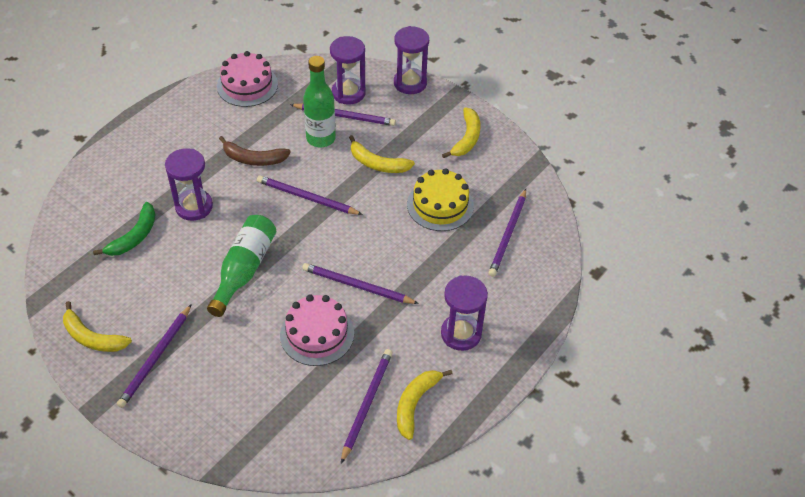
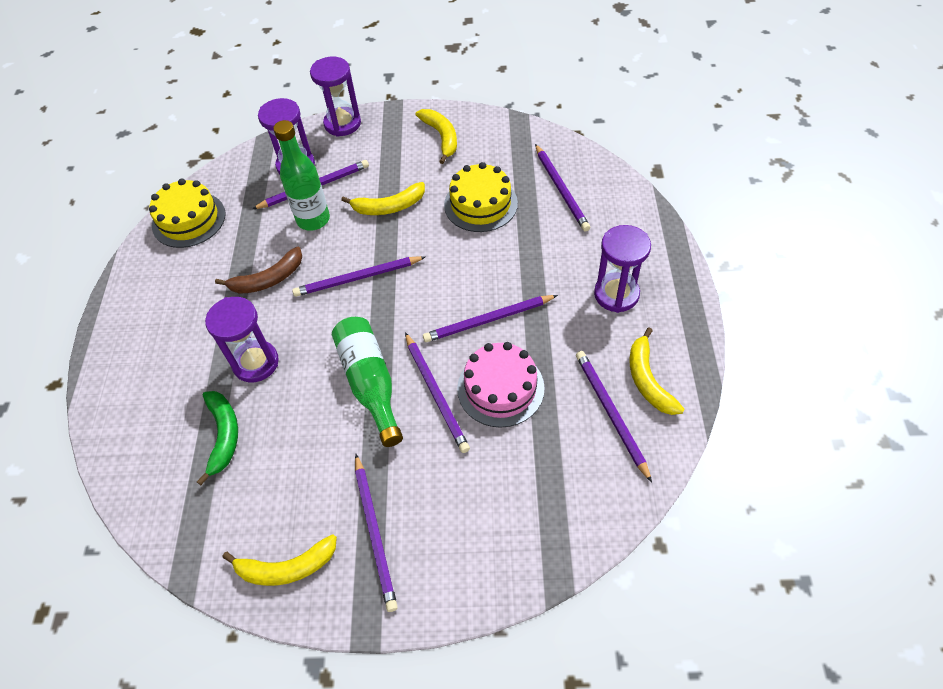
camera: 35 degrees left, 5 degrees up
(247, 85) = (189, 219): pink cake -> yellow cake
(275, 306) = (436, 394): none -> purple pencil

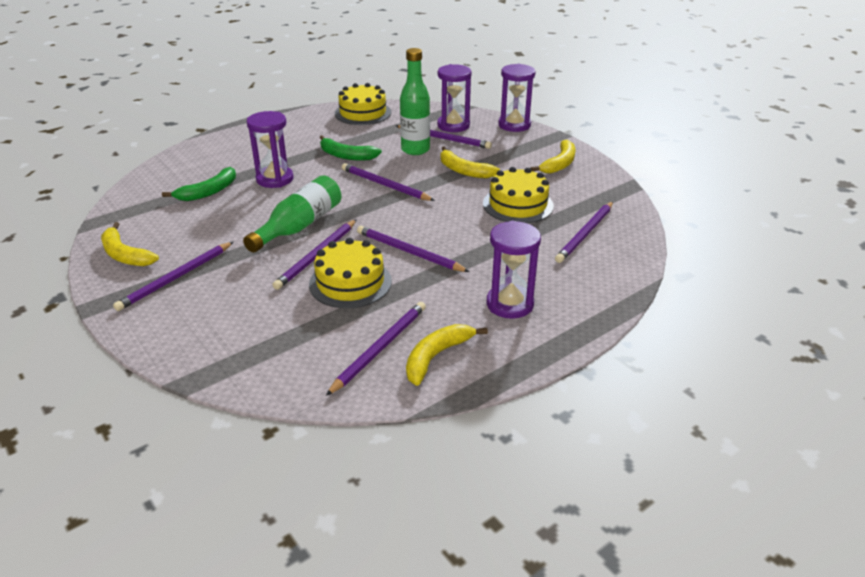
camera: 50 degrees right, 20 degrees down
(268, 279) = (346, 156): brown banana -> green banana
(500, 388) = (350, 282): pink cake -> yellow cake

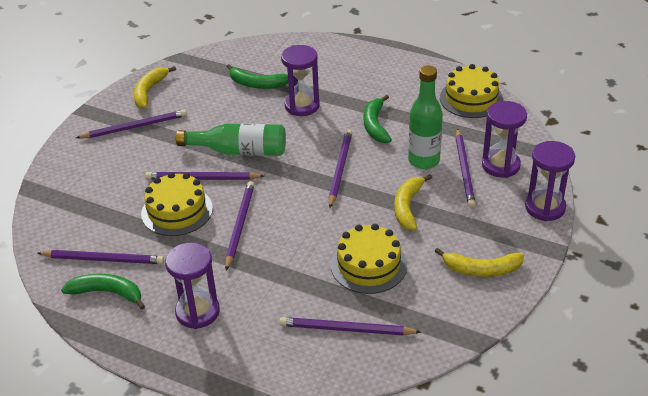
camera: 65 degrees right, 5 degrees up
(176, 278) = (135, 127): purple pencil -> purple pencil turned 150 degrees clockwise
(436, 356) = (108, 293): yellow banana -> green banana

